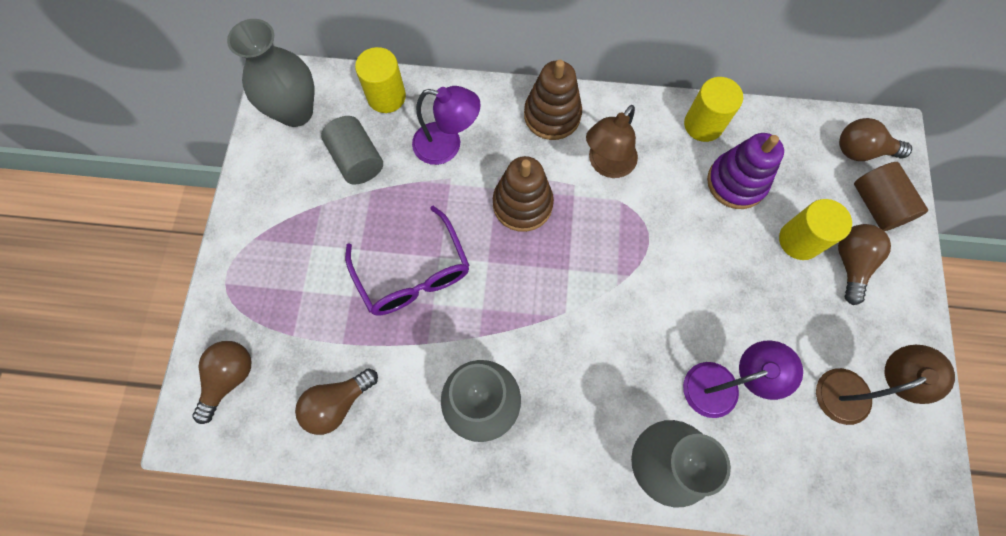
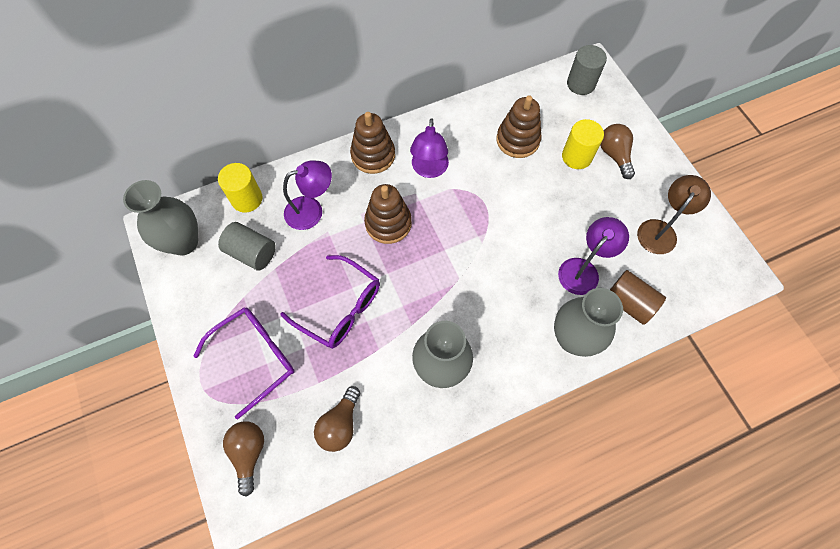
camera: 30 degrees left, 5 degrees down
(295, 278) = (256, 357): none -> purple glasses
(607, 165) = (429, 169): brown lamp -> purple lamp
(703, 125) = (476, 114): yellow cylinder -> none
(736, 182) = (517, 140): purple stacking toy -> brown stacking toy
(861, 151) = (581, 84): brown light bulb -> grey cylinder
(876, 205) = (608, 112): brown cylinder -> brown cylinder (629, 303)

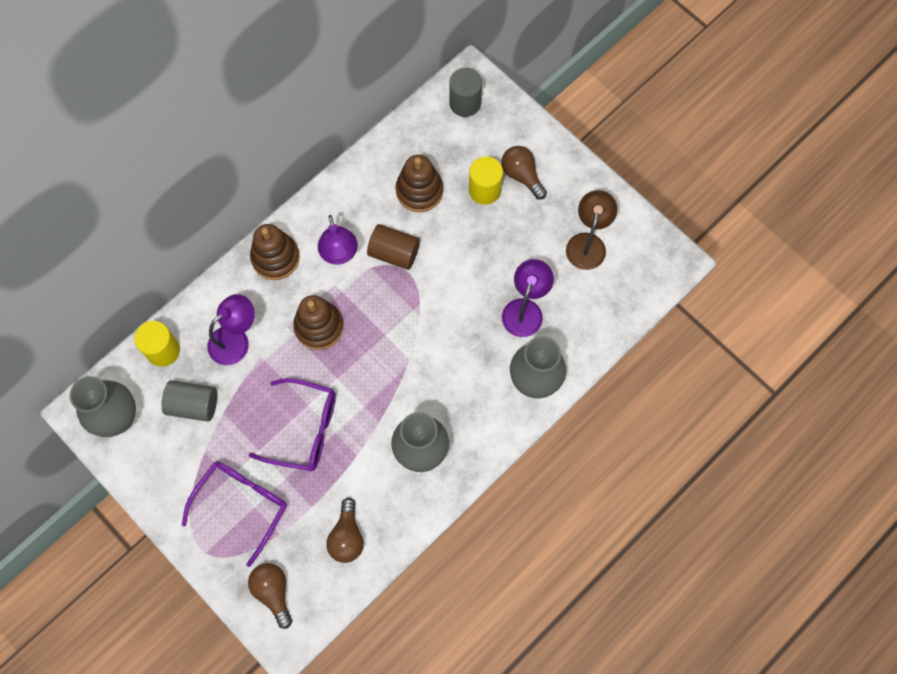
camera: 20 degrees left, 5 degrees up
(629, 303) = (576, 328): brown cylinder -> brown cylinder (394, 253)

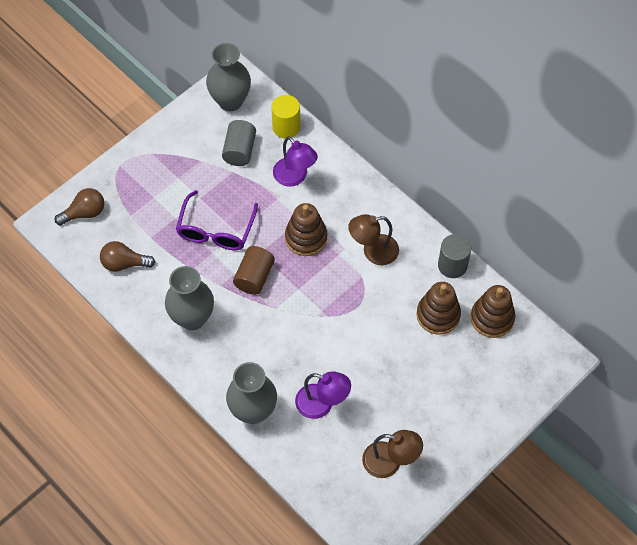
camera: 90 degrees right, 10 degrees down
(242, 504) = (156, 188): purple glasses -> none
(275, 258) = (369, 203): brown stacking toy -> brown stacking toy (492, 318)
(339, 254) = (373, 251): purple lamp -> brown lamp
(394, 253) = (376, 295): brown cylinder -> brown cylinder (254, 277)
(465, 103) = (533, 354): grey cylinder -> grey cylinder (452, 265)
(484, 190) = (441, 371): yellow cylinder -> none
(522, 175) = (458, 404): brown light bulb -> none

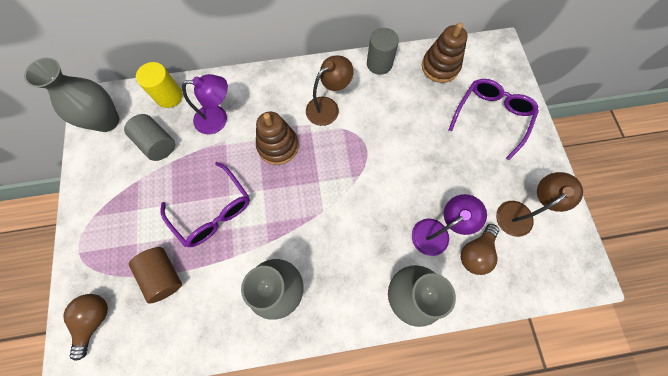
camera: 55 degrees left, 10 degrees up
(124, 263) = (178, 316): brown light bulb -> brown light bulb (475, 252)
(254, 277) = (282, 209): brown cylinder -> brown cylinder (164, 275)
(373, 251) = (328, 107): brown lamp -> brown lamp turned 150 degrees counterclockwise
(438, 315) = (413, 98): brown stacking toy -> none
(472, 391) = (491, 117): none -> purple glasses

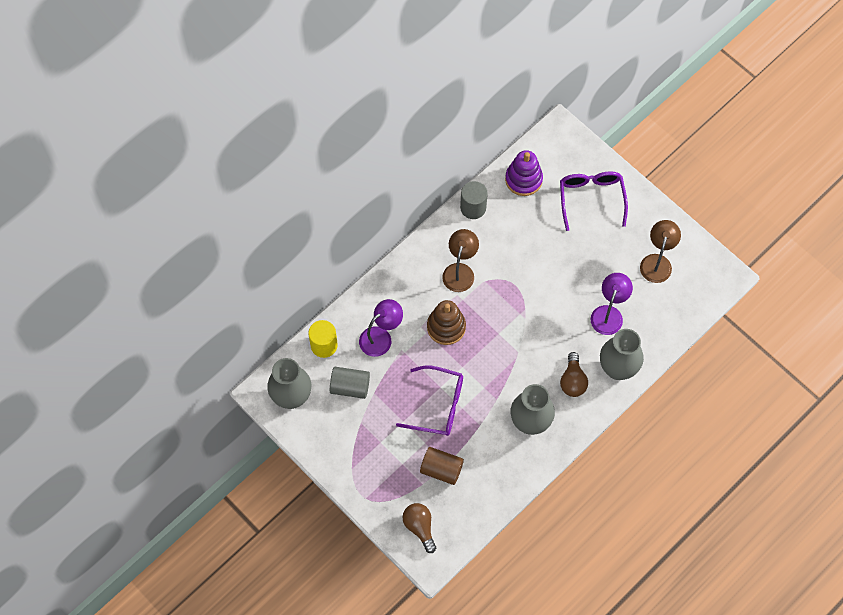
camera: 35 degrees left, 5 degrees down
(440, 67) = (523, 179): brown stacking toy -> purple stacking toy
(475, 252) = (644, 310): brown light bulb -> brown light bulb (573, 381)

